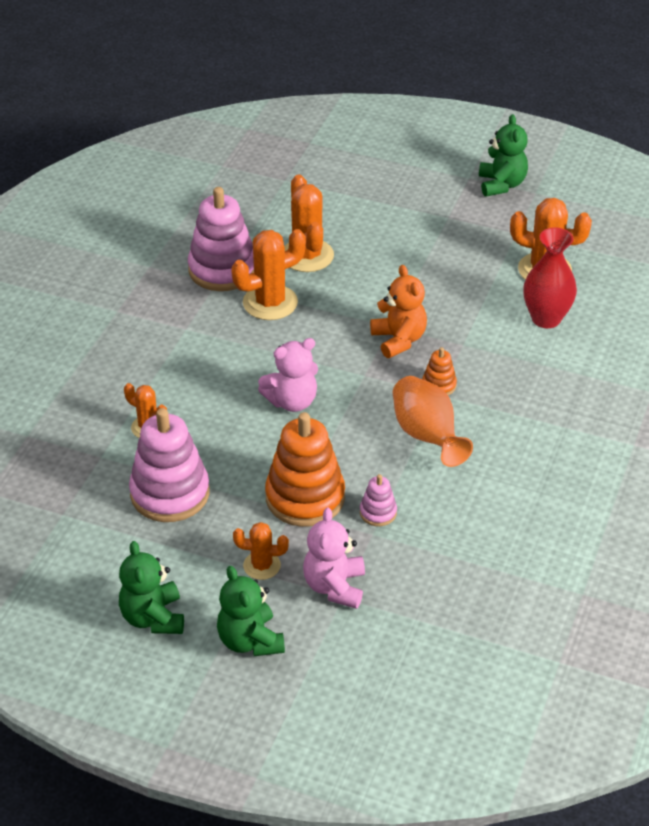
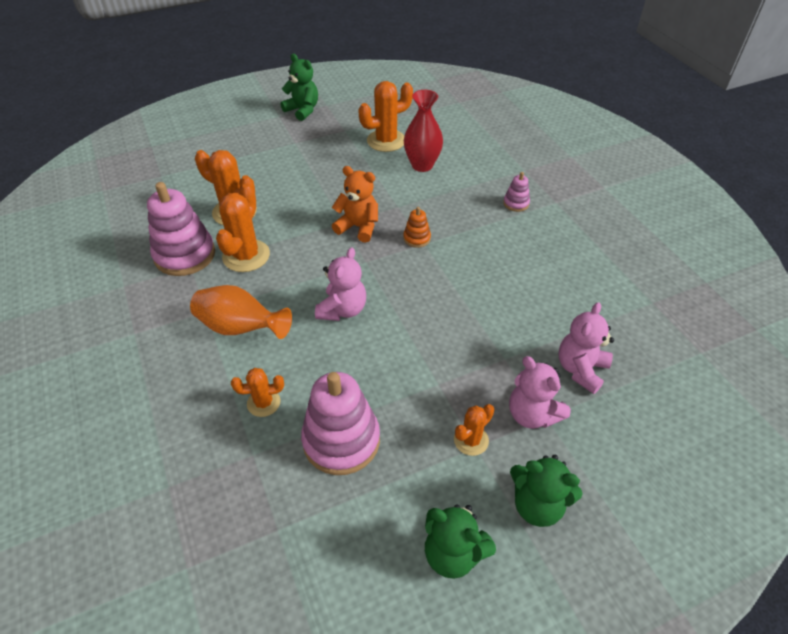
camera: 45 degrees left, 5 degrees up
(305, 497) = (434, 368): orange stacking toy -> none
(378, 512) = (489, 342): pink stacking toy -> pink stacking toy (516, 203)
(425, 589) = (580, 369): none -> pink teddy bear
(427, 436) = (451, 273): orange vase -> orange vase (240, 328)

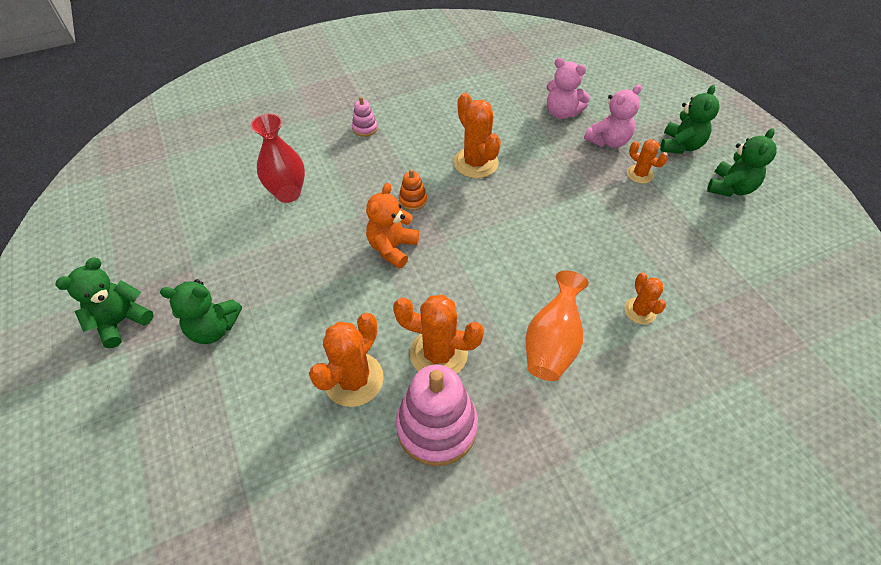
camera: 90 degrees left, 5 degrees up
(290, 146) = (214, 328): none -> green teddy bear
(341, 440) = (662, 251): pink stacking toy -> none
(342, 310) = (516, 256): pink teddy bear -> none
(386, 141) = (230, 225): orange cactus -> orange cactus (475, 163)

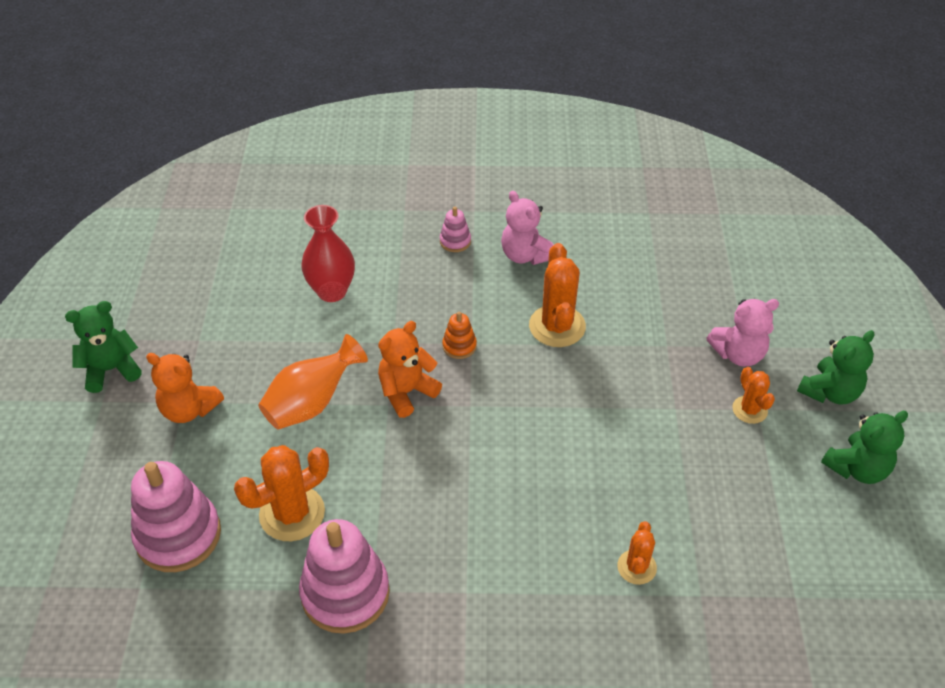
camera: 25 degrees right, 5 degrees down
(214, 328) = (189, 409): green teddy bear -> orange teddy bear
(261, 440) = (178, 535): none -> pink stacking toy
(438, 353) = (389, 522): orange cactus -> none
(552, 343) = (514, 561): orange vase -> orange vase (312, 403)
(562, 113) = (703, 298): pink teddy bear -> pink teddy bear (525, 255)

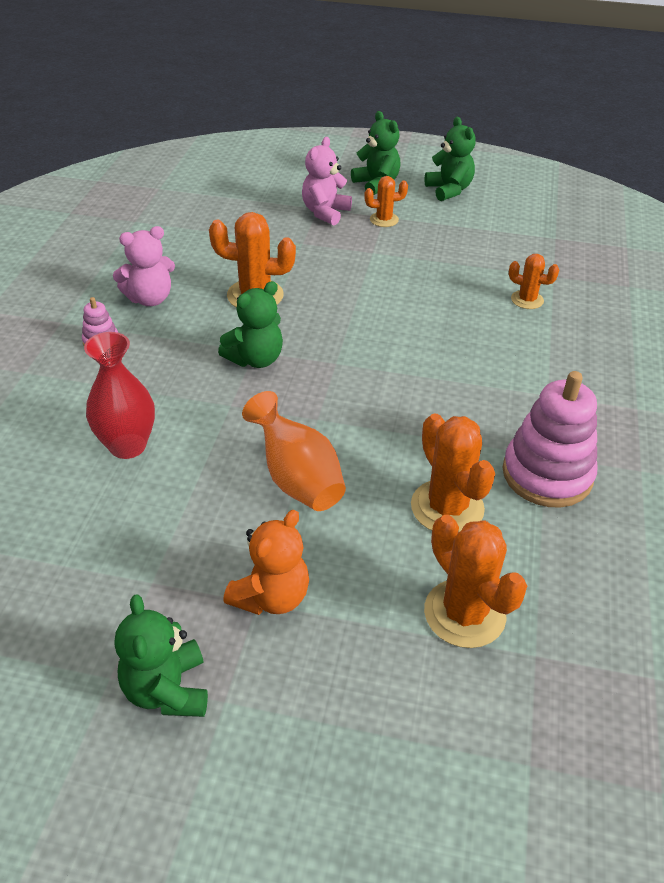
camera: 80 degrees left, 5 degrees down
(178, 535) = (464, 613): pink stacking toy -> orange cactus
(406, 392) = (305, 403): orange teddy bear -> none
(459, 346) = (255, 359): orange stacking toy -> green teddy bear
(738, 354) = (325, 213): pink teddy bear -> pink teddy bear turned 150 degrees counterclockwise

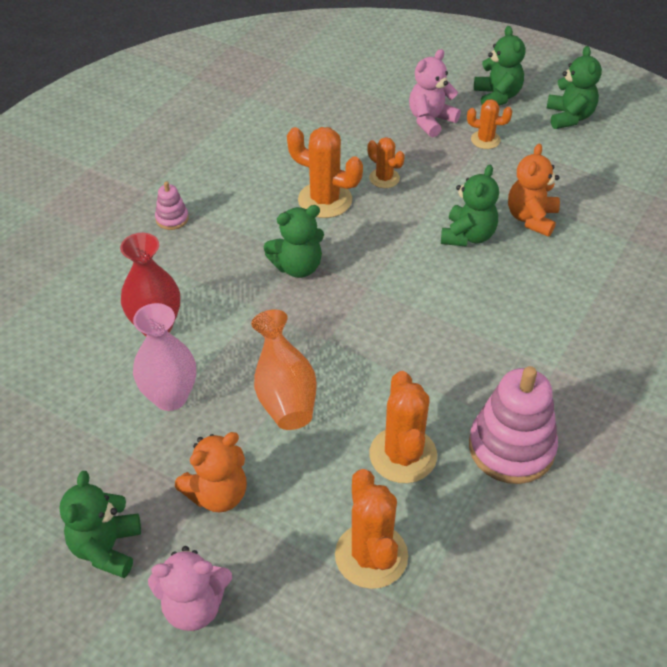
camera: 20 degrees right, 5 degrees up
(150, 299) = (230, 184): pink teddy bear -> pink teddy bear (194, 606)
(174, 512) = (170, 397): none -> pink vase
(409, 300) = (468, 236): none -> green teddy bear
(459, 275) = (531, 218): none -> orange teddy bear
(527, 300) = (586, 260): orange cactus -> orange cactus (384, 178)

